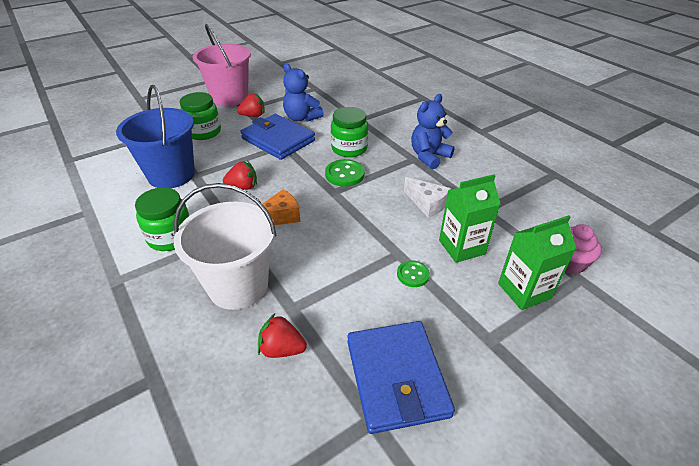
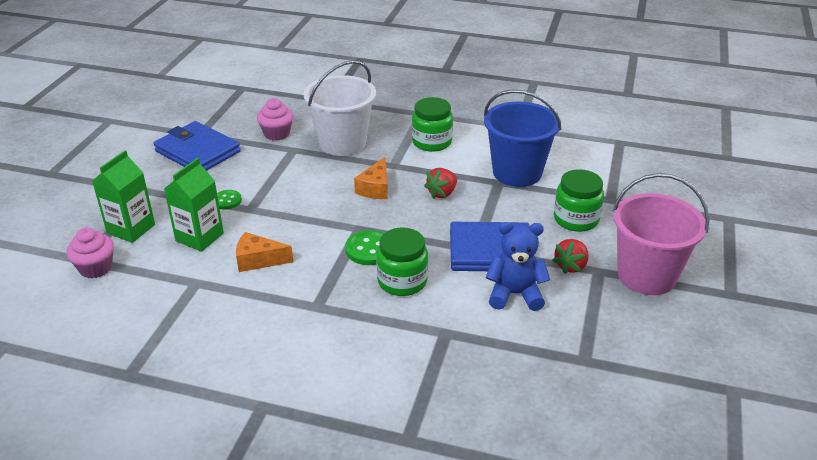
camera: 140 degrees right, 5 degrees down
(282, 349) = (277, 134): red strawberry -> pink cupcake
(427, 204) = (258, 260): white cheese -> orange cheese
(429, 157) = (301, 319): blue teddy bear -> none

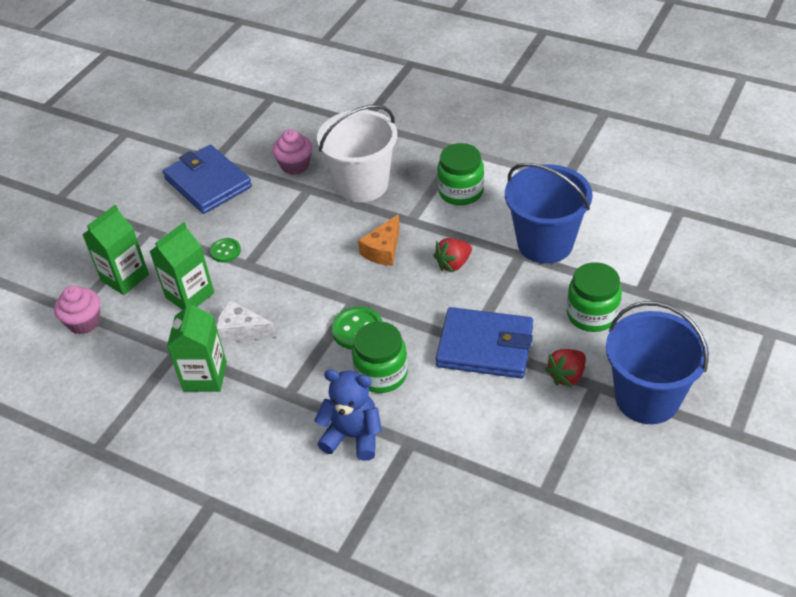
camera: 15 degrees right, 10 degrees up
(230, 300) = (205, 376): none -> green carton
(258, 260) = (242, 330): orange cheese -> white cheese
(515, 294) = (495, 404): blue teddy bear -> blue teddy bear (353, 436)
(646, 276) = (647, 398): pink bucket -> blue bucket

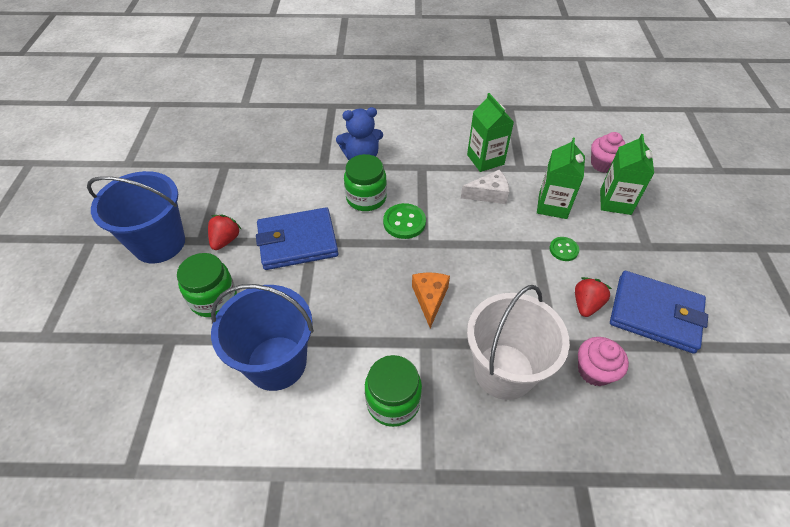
camera: 150 degrees right, 5 degrees up
(453, 264) = (357, 307): red strawberry -> red strawberry (586, 304)

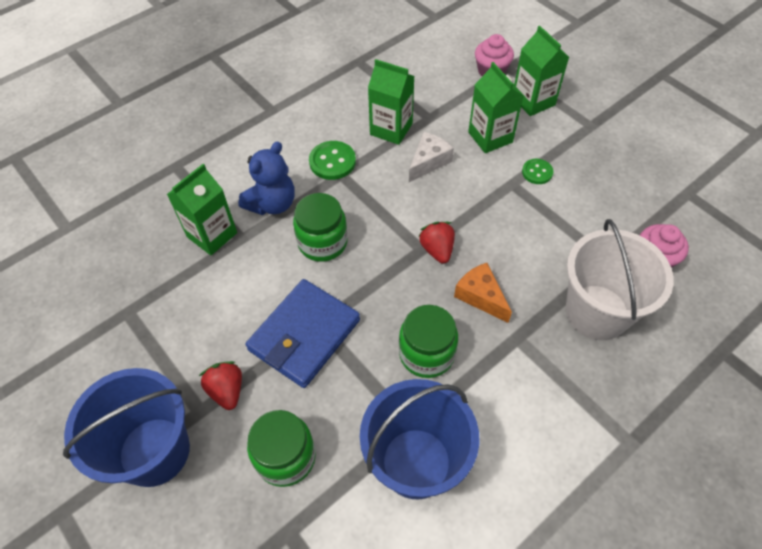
camera: 40 degrees left, 5 degrees up
(310, 153) = (212, 235): none -> green carton
(393, 402) = (545, 409): green jar -> green jar (426, 354)
(404, 222) = (384, 241): green button -> green button (332, 162)
(586, 304) = (597, 208): red strawberry -> red strawberry (437, 250)
(655, 314) = (648, 180): blue wallet -> none

